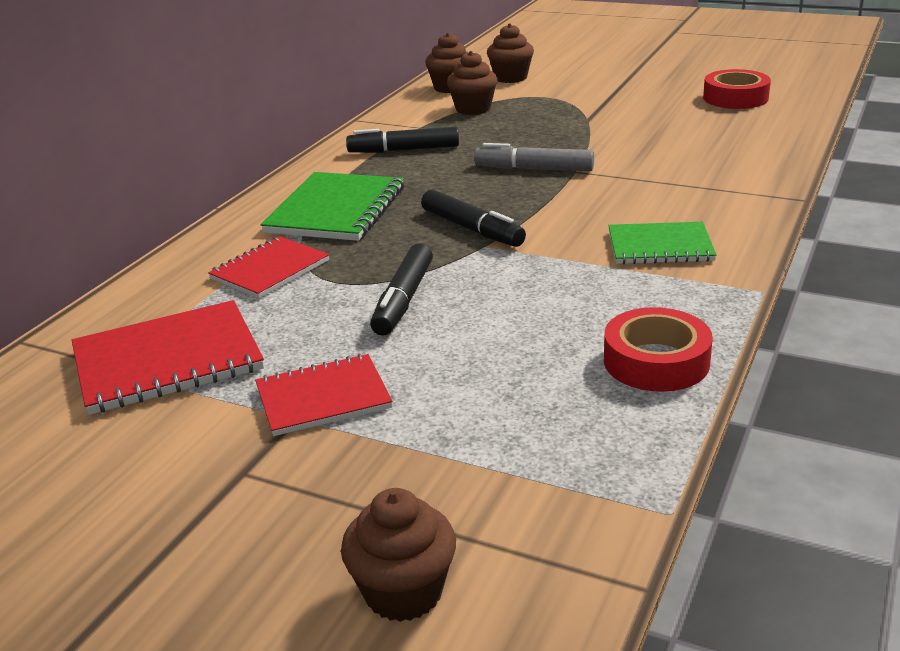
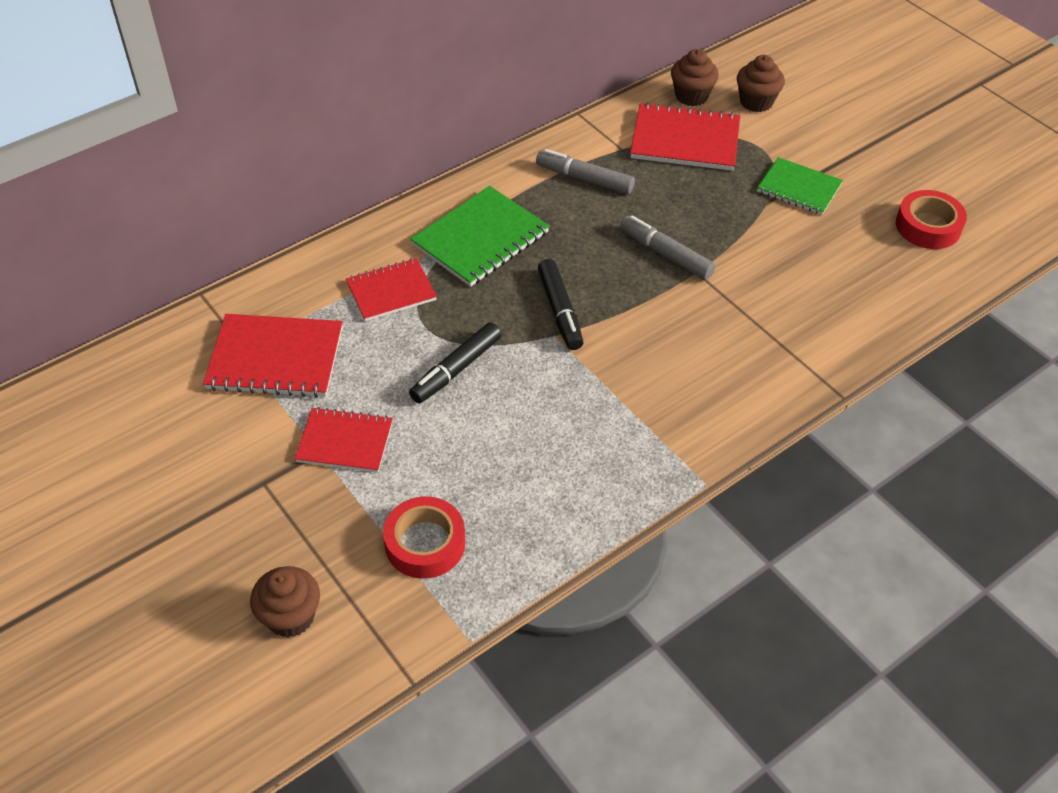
camera: 25 degrees right, 20 degrees up
(404, 150) = (584, 179): black marker -> grey marker
(473, 109) = (685, 140): brown cupcake -> red notebook
(656, 361) = (570, 515): red tape -> red tape (425, 543)
(660, 246) = (678, 399): green notebook -> green notebook (799, 188)

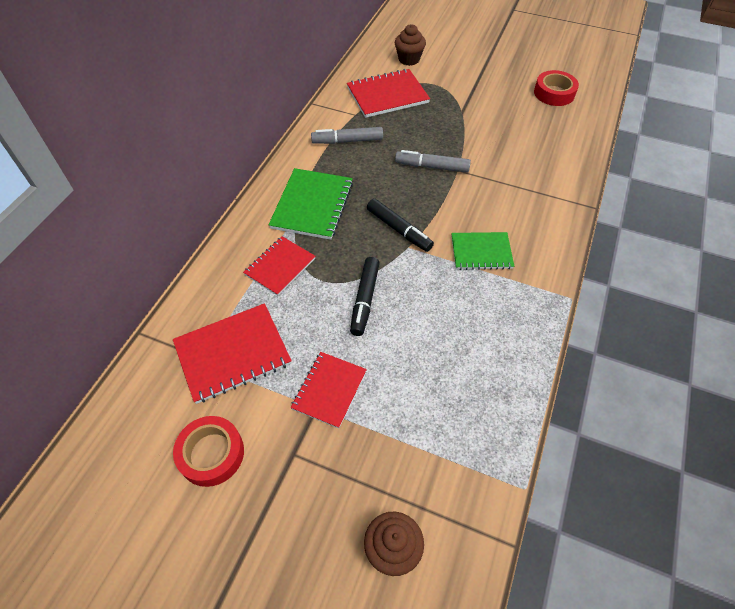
camera: 30 degrees left, 5 degrees up
(345, 442) = (329, 390): red notebook -> red notebook turned 45 degrees counterclockwise
(425, 543) = (440, 434): red tape -> red tape (211, 454)
(691, 96) = (370, 69): brown cupcake -> none
(799, 188) = (472, 98): green notebook -> green notebook (481, 252)

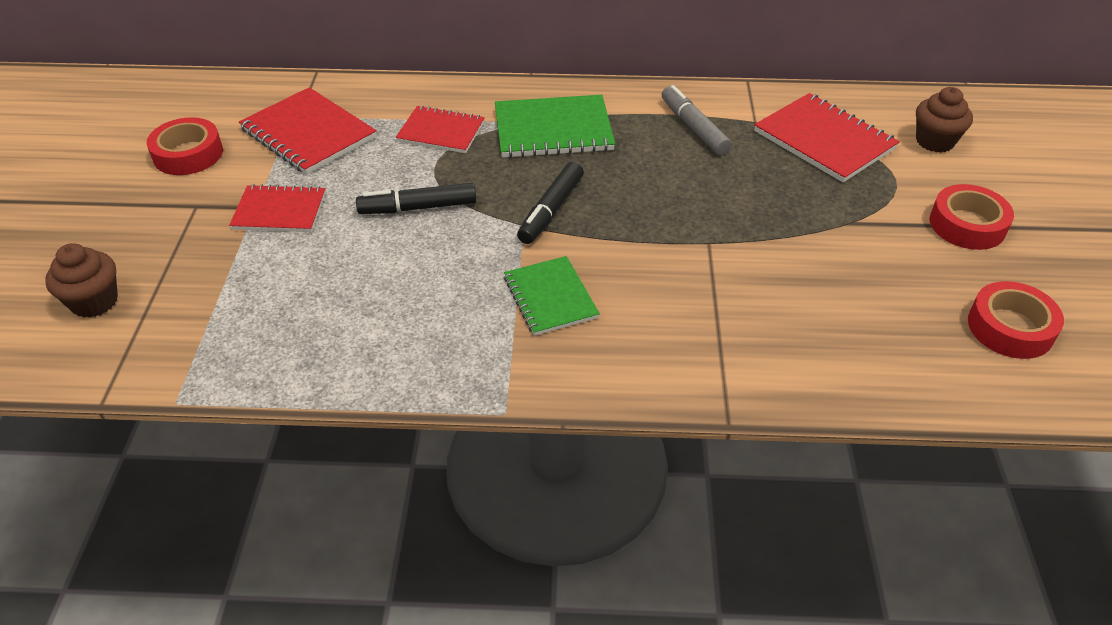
camera: 70 degrees right, 10 degrees down
(432, 167) = (697, 216): grey marker -> none
(479, 76) = (967, 225): none -> red tape

